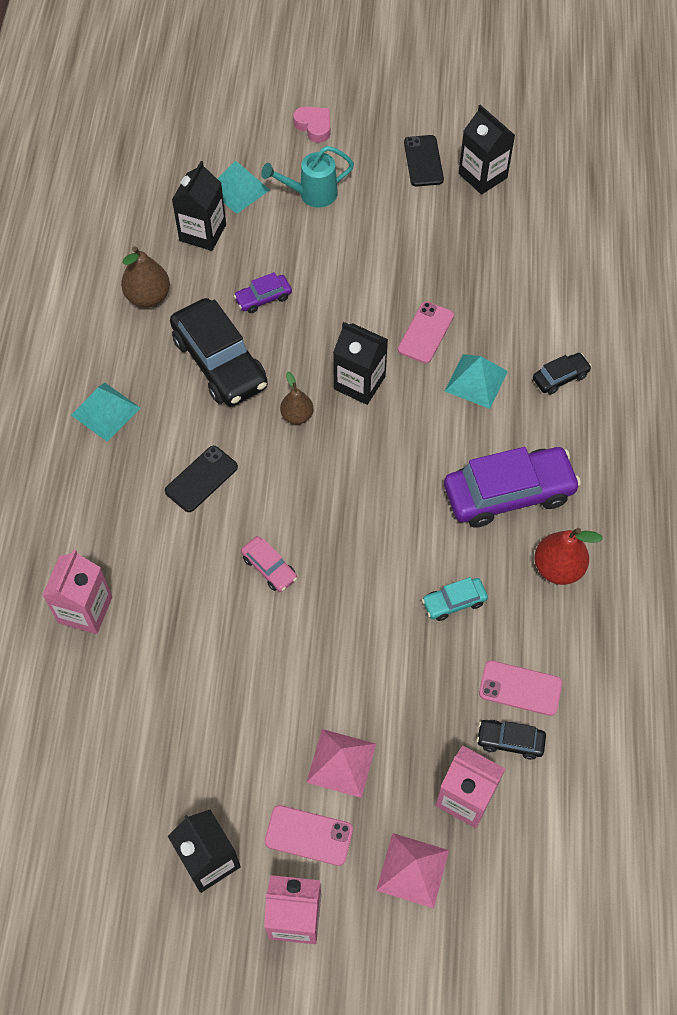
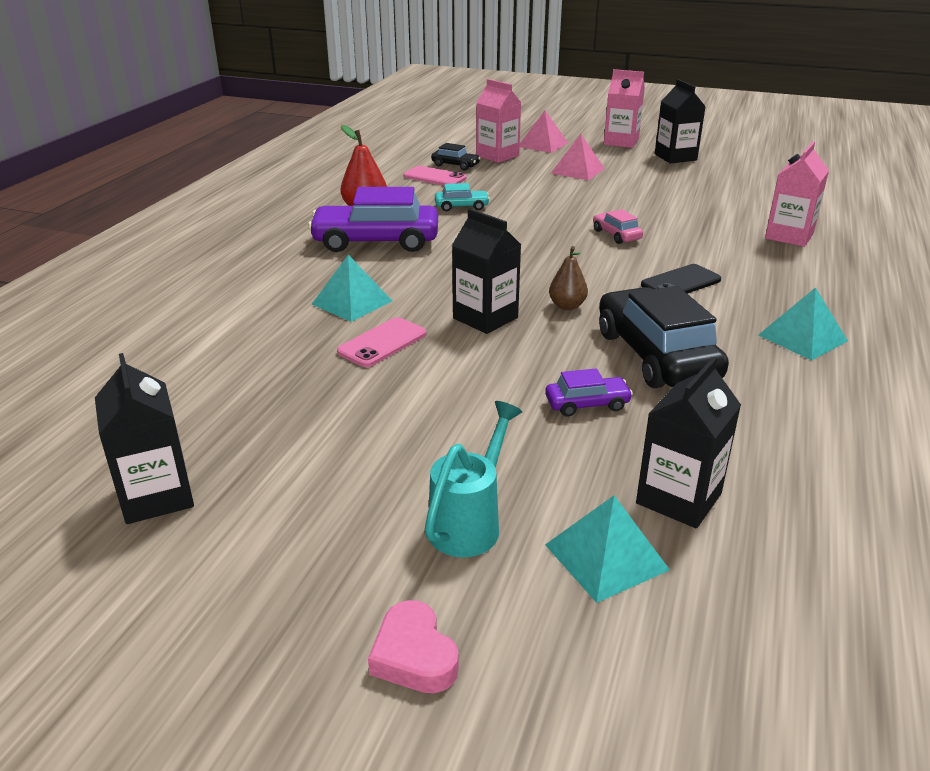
camera: 165 degrees left, 30 degrees down
(148, 297) = (765, 431): brown pear -> none
(308, 835) = (607, 157): pink phone -> none
(311, 194) = (470, 522): turquoise watering can -> turquoise watering can turned 60 degrees counterclockwise
(423, 161) = (237, 539): black phone -> none
(560, 377) = (259, 293): black car -> none

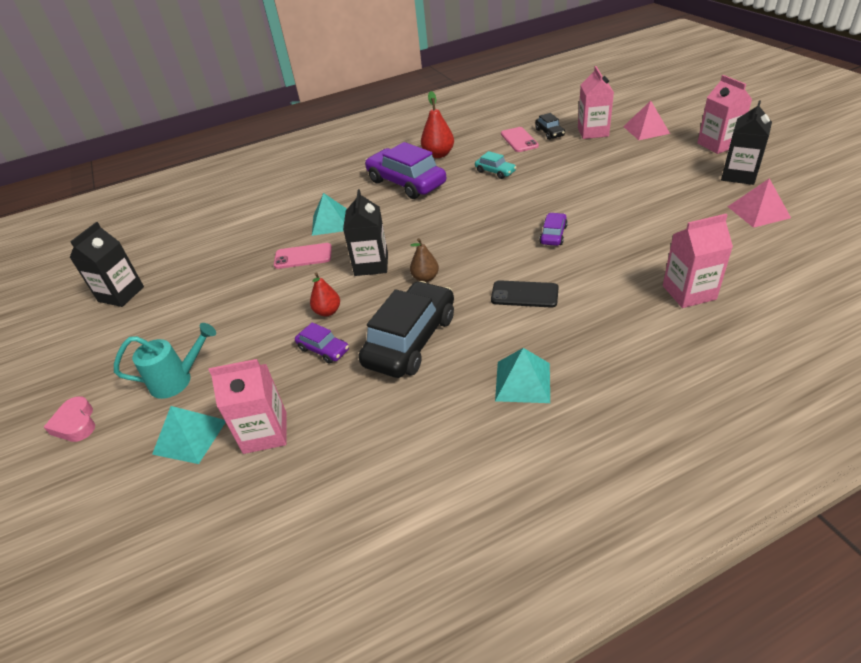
camera: 50 degrees right, 10 degrees up
(414, 655) = (76, 424): pink heart -> pink heart turned 45 degrees counterclockwise
(522, 374) = (328, 311): none -> red pear
(578, 171) = (629, 164): pink pyramid -> pink pyramid (758, 212)
(616, 235) = (553, 235): pink car -> purple car
(678, 498) = (265, 432): black carton -> pink carton

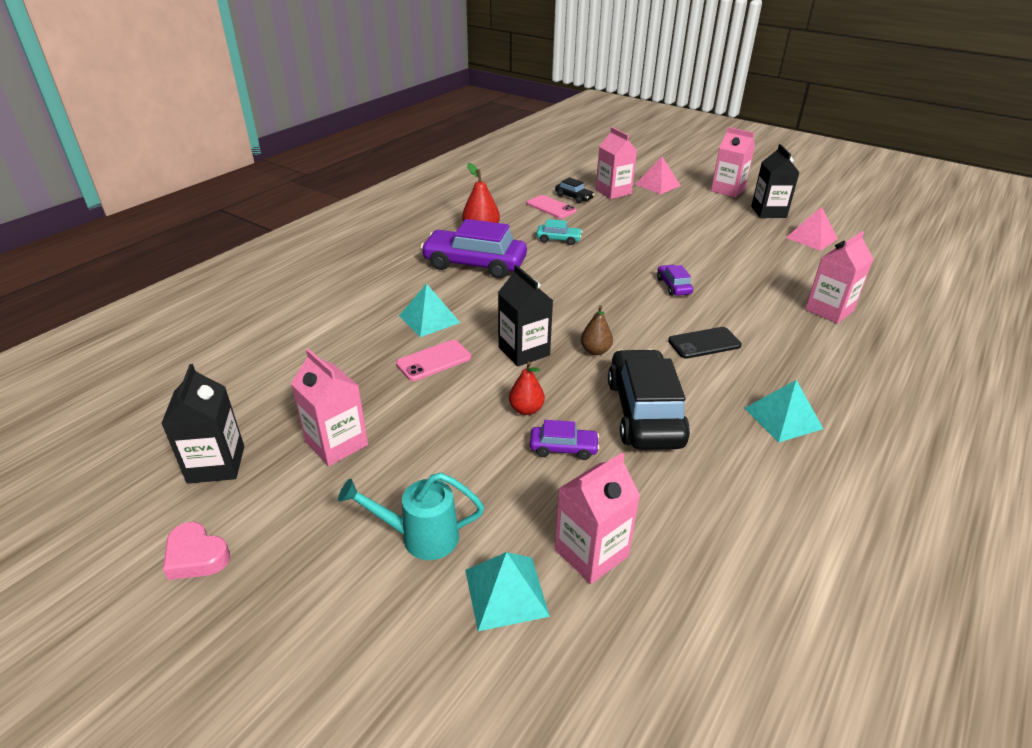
camera: 35 degrees left, 5 degrees down
(76, 424) = (324, 641): pink heart -> pink heart (196, 556)
(178, 380) = (419, 537): turquoise watering can -> turquoise watering can turned 135 degrees counterclockwise
(192, 300) = (337, 444): none -> pink carton

